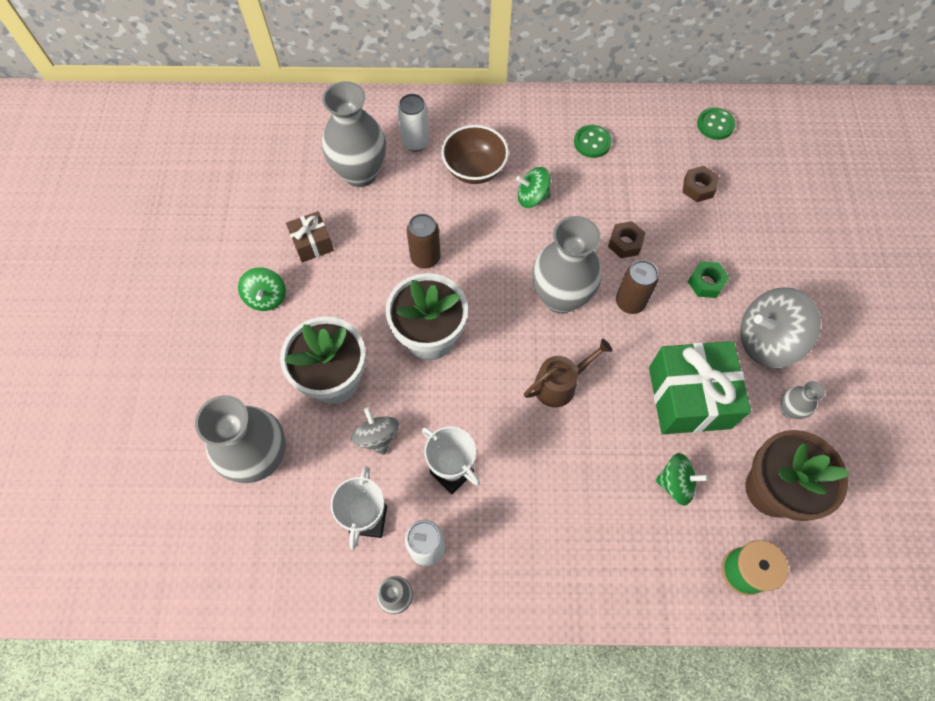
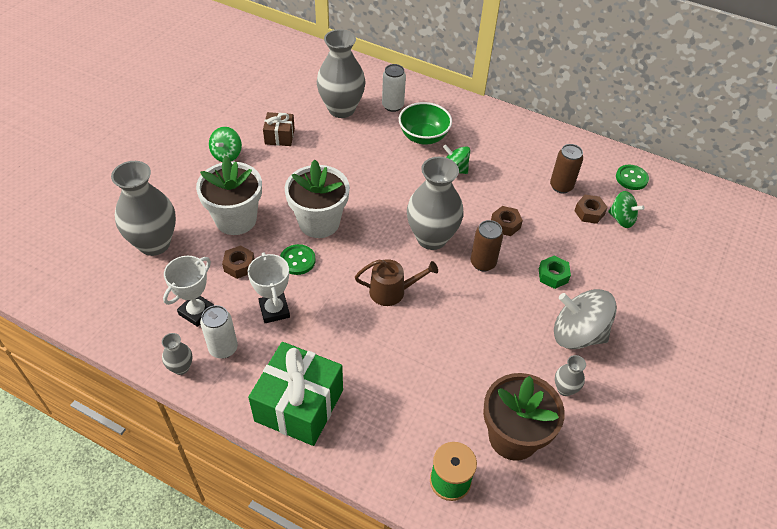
camera: 25 degrees right, 15 degrees down
(377, 437) = (239, 265): grey spinning top -> brown nut
(425, 258) = (350, 175): brown can -> brown can (561, 186)
(474, 169) = (423, 137): brown bowl -> green bowl
(592, 142) = (524, 153): green button -> green button (297, 260)
(675, 483) = (436, 395): green spinning top -> green spinning top (621, 219)
(689, 397) = (487, 344): green gift -> green gift (299, 405)

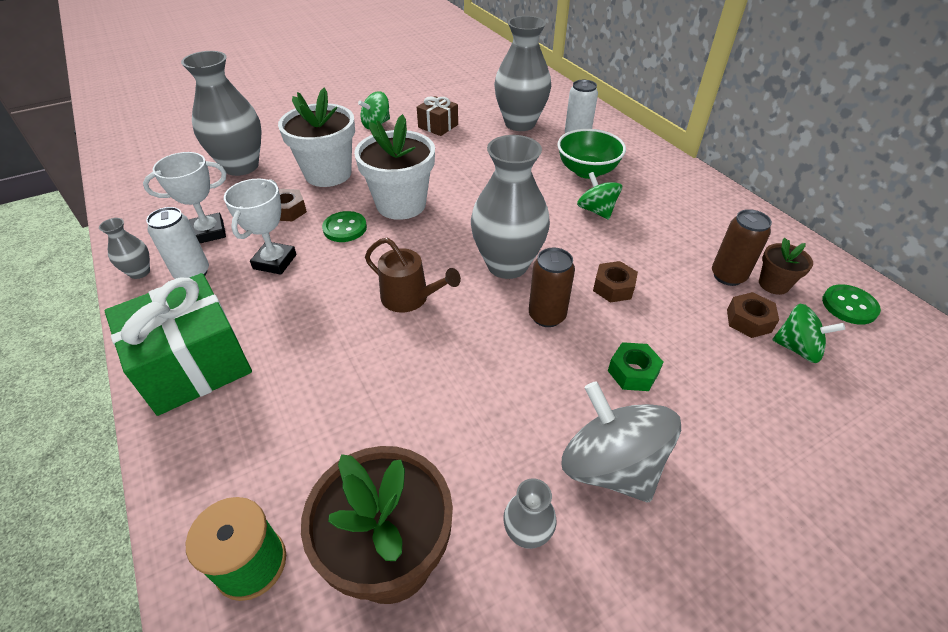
camera: 35 degrees right, 5 degrees down
(587, 181) = (773, 284): none -> brown flower pot
(621, 219) = (797, 348): green spinning top -> green spinning top turned 45 degrees counterclockwise

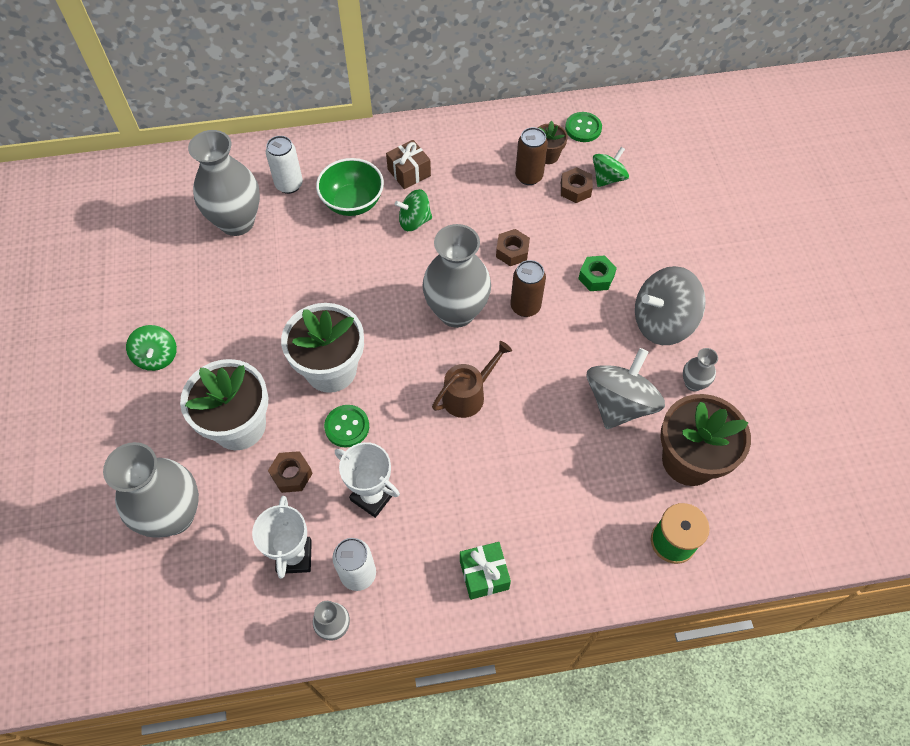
camera: 70 degrees left, 15 degrees up
(193, 364) = (484, 574): green gift -> green gift, size x0.52
(438, 126) = (197, 297): brown gift -> brown gift (409, 172)
(454, 443) = (619, 403): none -> grey spinning top

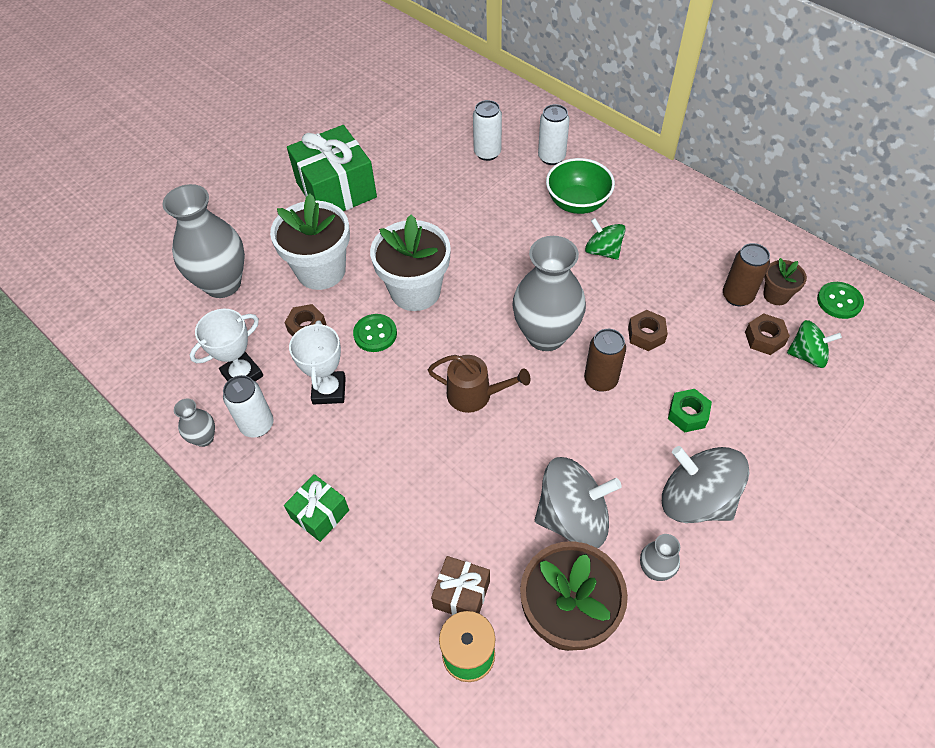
camera: 55 degrees right, 5 degrees down
(157, 357) = (336, 190): green spinning top -> green gift
(237, 222) = (487, 153): grey vase -> white can
(409, 172) = (645, 216): brown gift -> brown gift (462, 594)

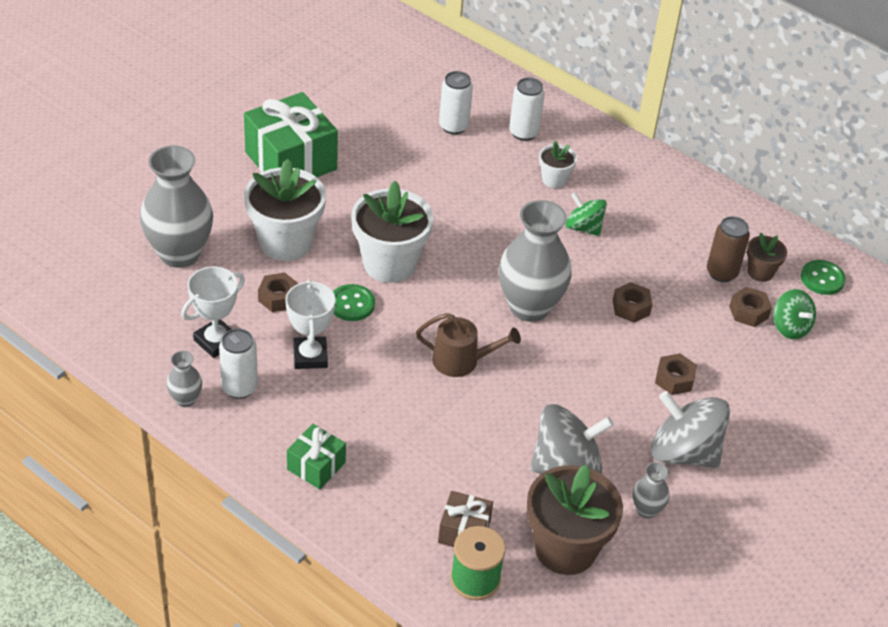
camera: 10 degrees left, 10 degrees down
(577, 203) = (554, 180): green bowl -> white flower pot
(600, 380) = (587, 348): brown can -> none
(687, 414) = (674, 379): green nut -> brown nut
(807, 355) = (790, 327): green spinning top -> green spinning top turned 60 degrees clockwise

